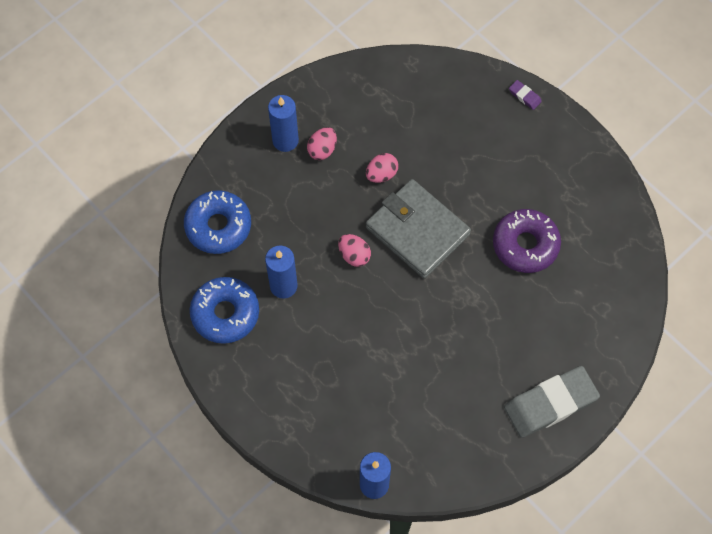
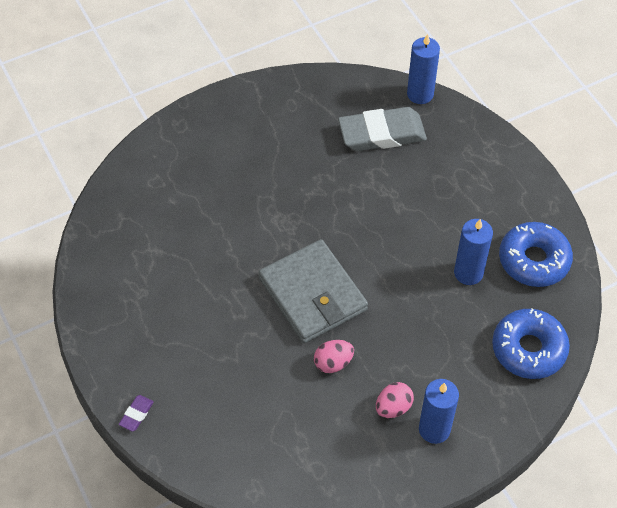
camera: 165 degrees left, 10 degrees down
(354, 255) = (387, 285): pink egg -> none
(524, 96) = (136, 414): purple eraser -> purple eraser turned 60 degrees clockwise
(525, 245) = (205, 255): purple donut -> none
(550, 404) = (240, 118): grey eraser -> grey eraser (382, 133)

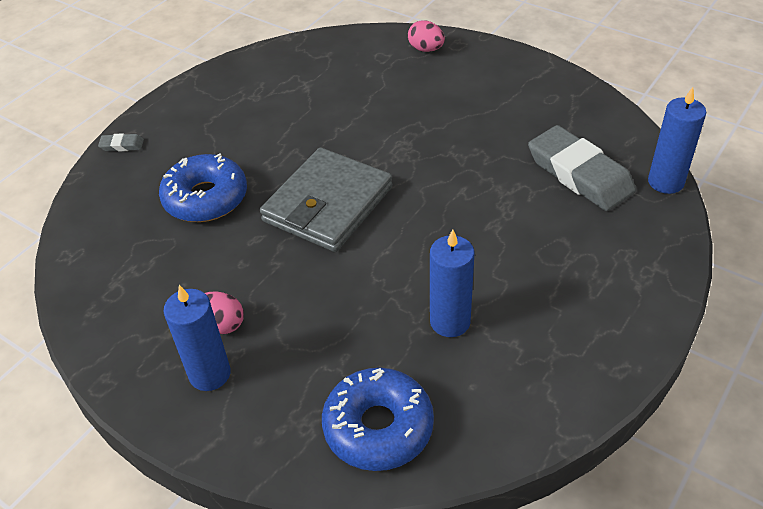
camera: 65 degrees right, 10 degrees down
(136, 414) = (122, 145): purple eraser -> grey eraser
(333, 363) = (252, 253): pink egg -> pink egg (426, 49)
(534, 260) = (519, 380): blue donut -> blue donut (206, 198)

